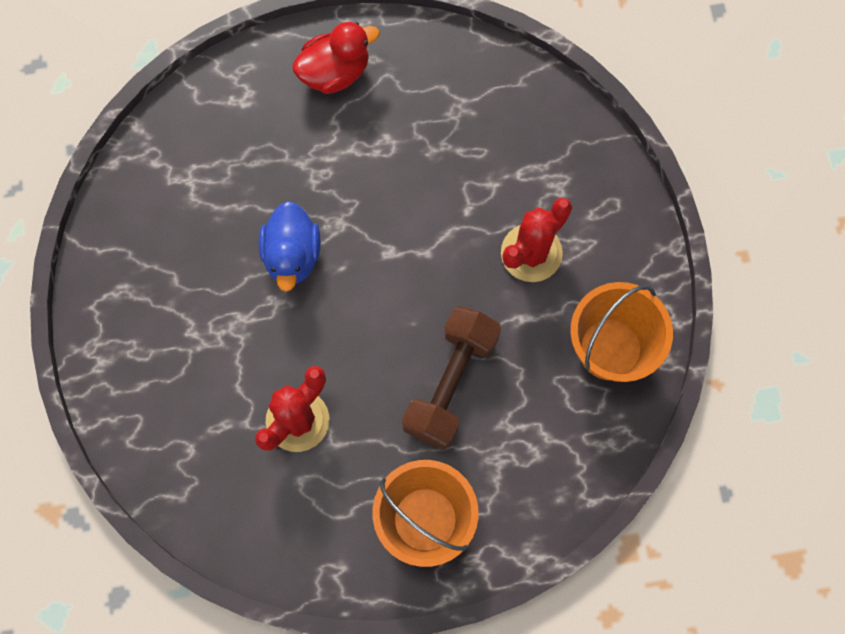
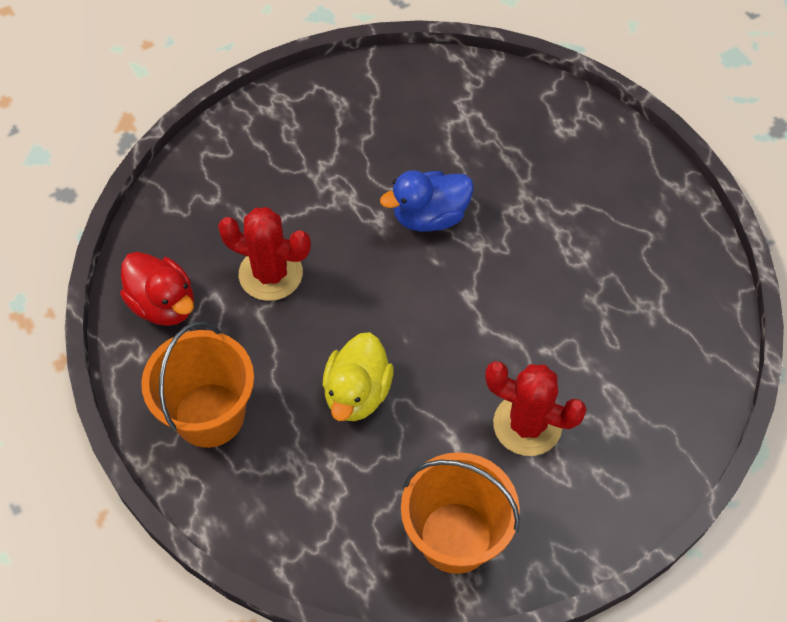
camera: 70 degrees right, 15 degrees down
(335, 72) = (629, 191): red duck -> red duck (163, 304)
(450, 383) = (357, 393): brown dumbbell -> yellow duck

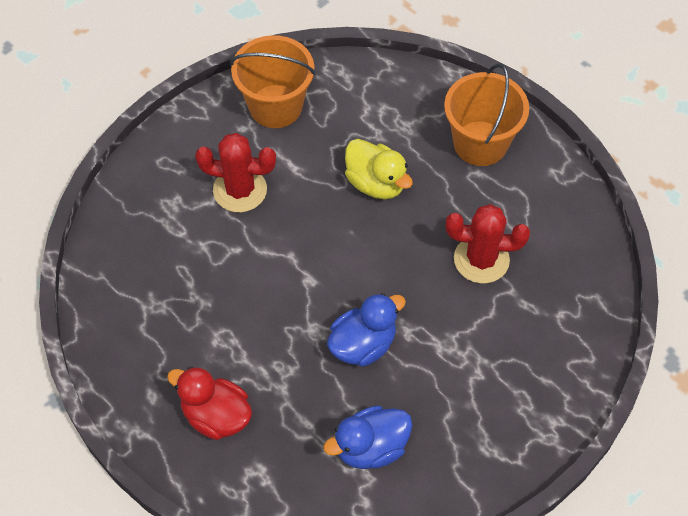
camera: 165 degrees right, 0 degrees up
(163, 304) = (556, 214): red duck -> red duck (216, 416)
(357, 393) = (376, 183): yellow duck -> yellow duck turned 135 degrees clockwise
(450, 125) = (370, 448): none -> blue duck

